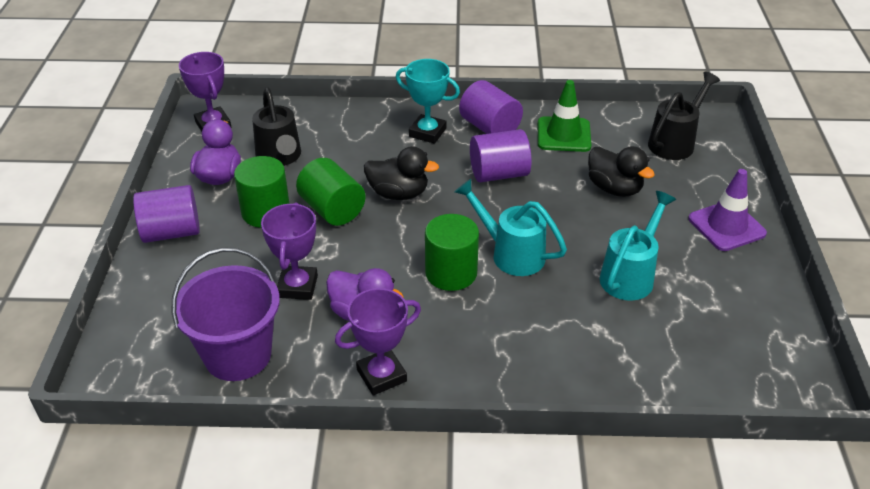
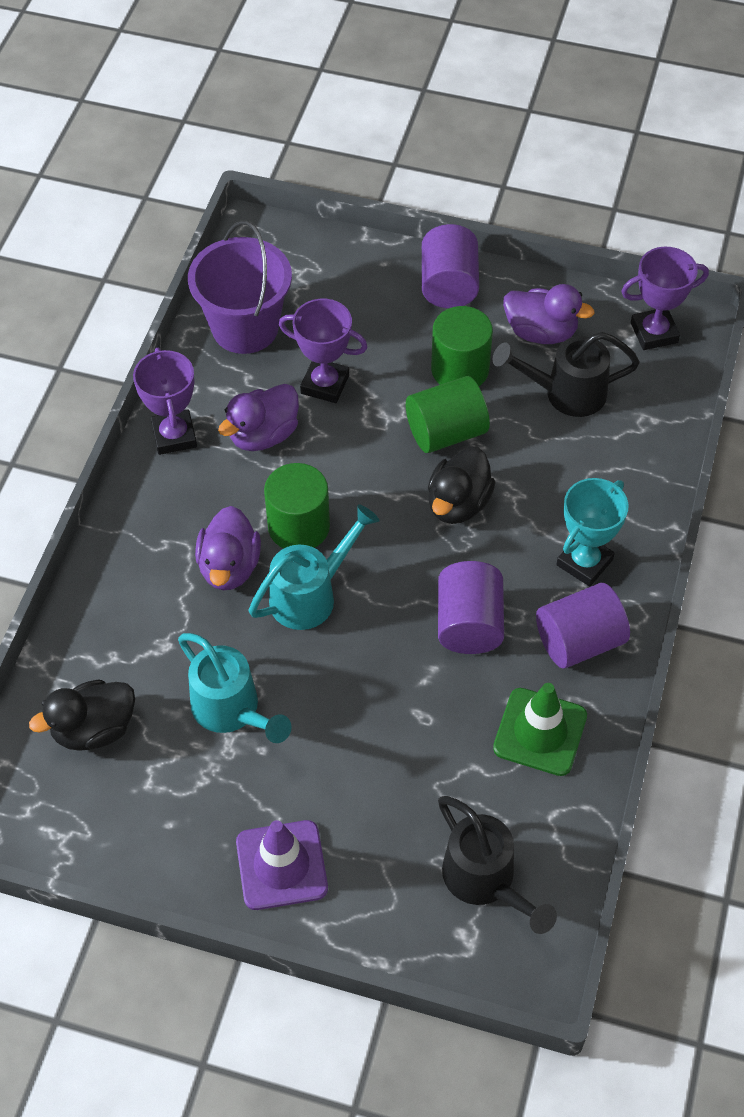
camera: 105 degrees right, 15 degrees up
(506, 305) = (229, 567): none -> purple duck
(614, 188) = (399, 754): black duck -> black duck (94, 729)

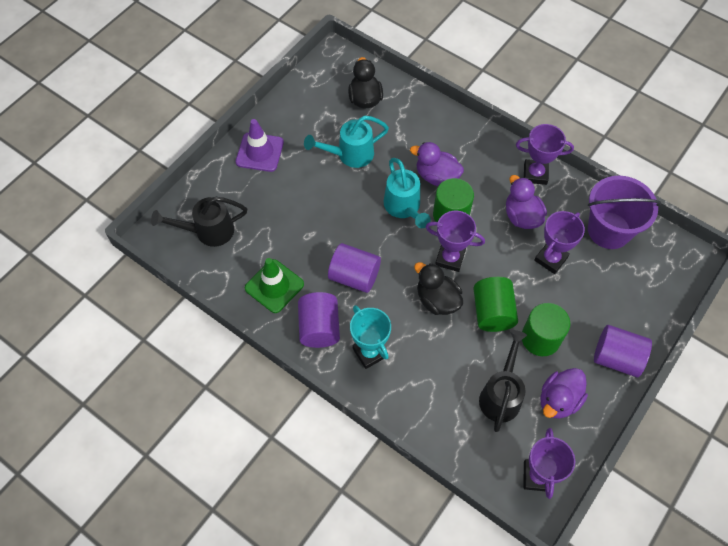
camera: 110 degrees right, 5 degrees up
(379, 507) = (450, 258): none -> purple trophy

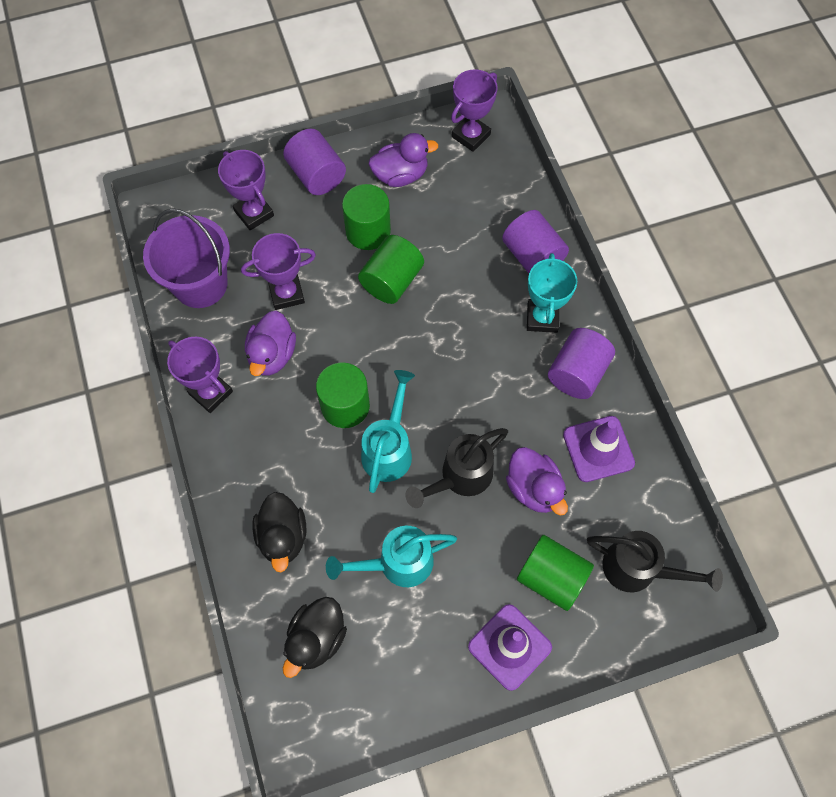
camera: 145 degrees left, 5 degrees up
(258, 197) = (551, 577): none -> green cylinder
(274, 286) = (598, 449): green traffic cone -> purple traffic cone
(350, 154) = (398, 563): turquoise watering can -> turquoise watering can turned 150 degrees clockwise
(354, 276) = (503, 404): purple cylinder -> purple cylinder (532, 256)
(436, 176) = (320, 463): purple duck -> purple duck (534, 488)
(437, 300) = (436, 326): black duck -> black duck (283, 537)
(450, 258) = (387, 359): purple trophy -> purple trophy (254, 213)
(501, 395) = (447, 209): black watering can -> black watering can (461, 477)

